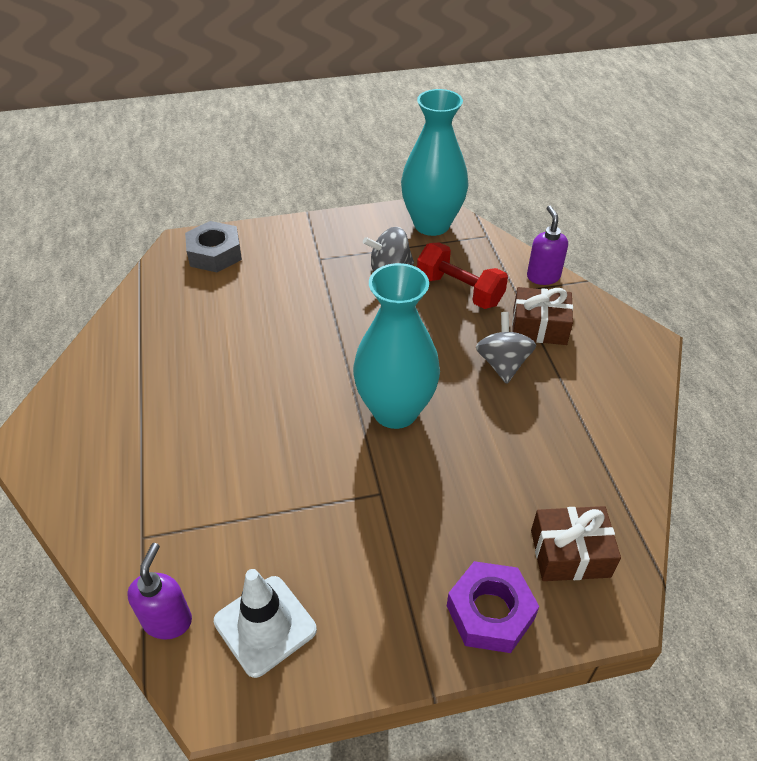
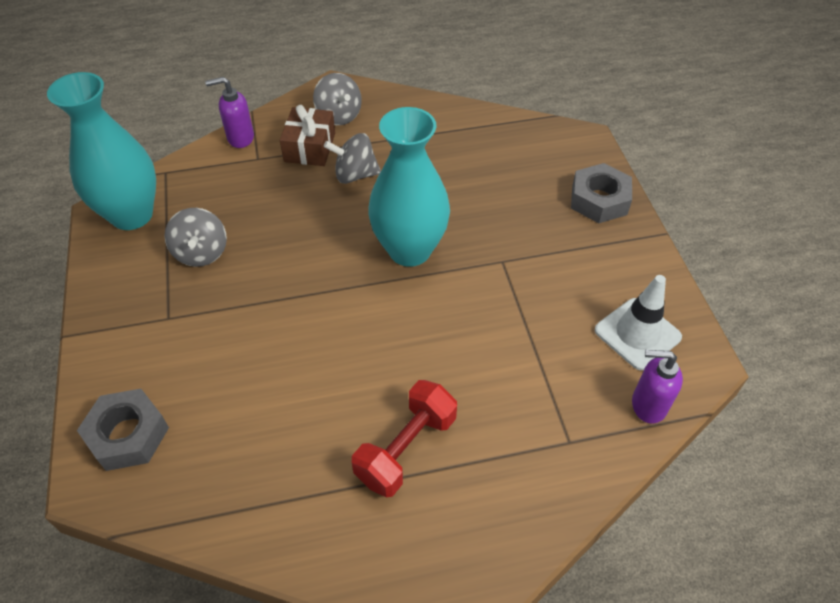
camera: 90 degrees left, 5 degrees up
(459, 291) = (249, 198): red dumbbell -> red dumbbell (406, 449)
(490, 612) = (599, 200): purple nut -> grey nut
(570, 553) = (545, 155): brown gift -> none
(597, 347) = (339, 115): none -> grey spinning top

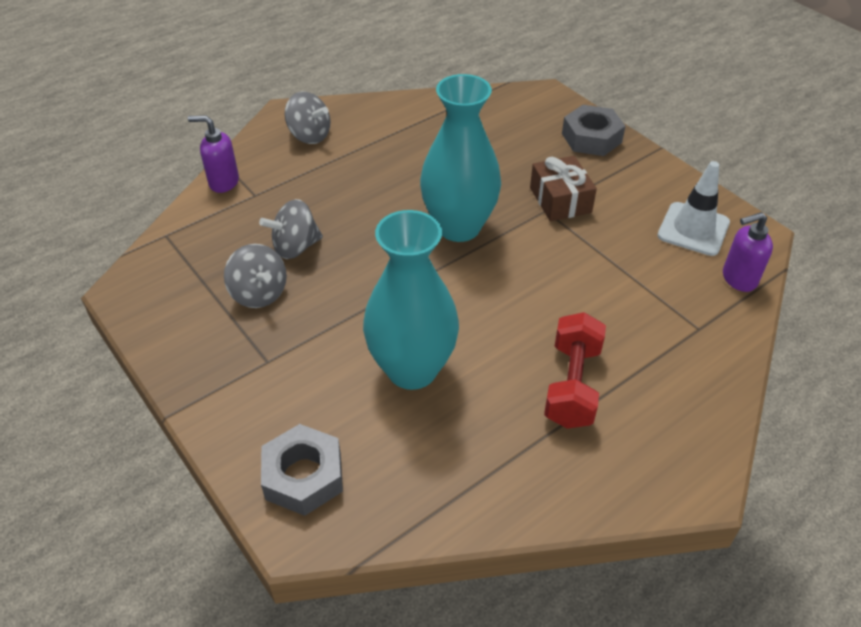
camera: 25 degrees left, 5 degrees down
(131, 215) = (158, 284): turquoise vase -> turquoise vase (412, 369)
(240, 138) = (223, 182): purple soap dispenser -> purple soap dispenser turned 45 degrees clockwise
(310, 147) = (301, 170): brown gift -> brown gift (560, 200)
(355, 175) = (362, 181): grey spinning top -> grey spinning top (295, 247)

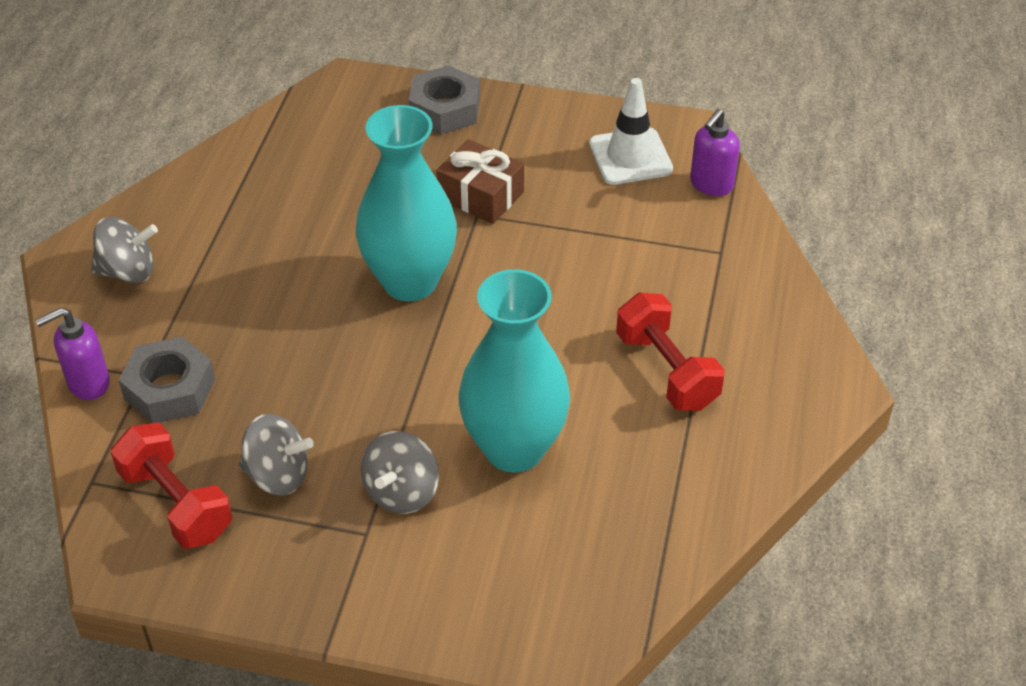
camera: 40 degrees left, 0 degrees up
(191, 274) = (176, 503): none -> red dumbbell
(295, 247) = (260, 404): grey spinning top -> grey spinning top (401, 492)
(303, 476) = (520, 607): grey nut -> grey nut (169, 389)

